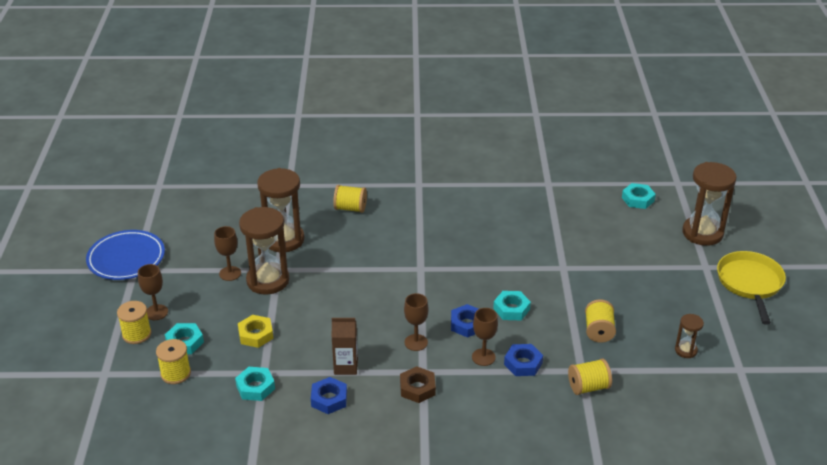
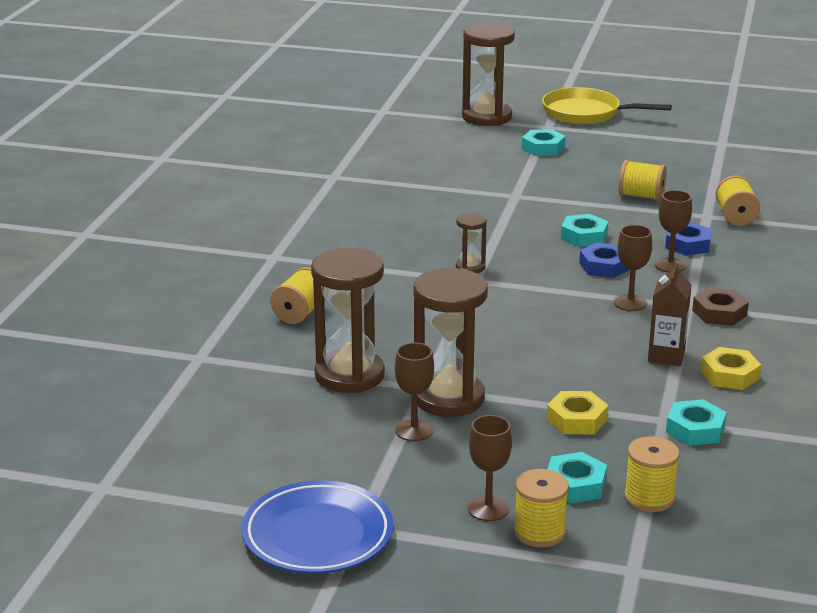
camera: 75 degrees left, 10 degrees down
(329, 399) = (729, 375): blue nut -> yellow nut
(638, 199) = (401, 135): turquoise nut -> turquoise nut (543, 148)
(685, 350) = (686, 161): brown hourglass -> brown hourglass (470, 267)

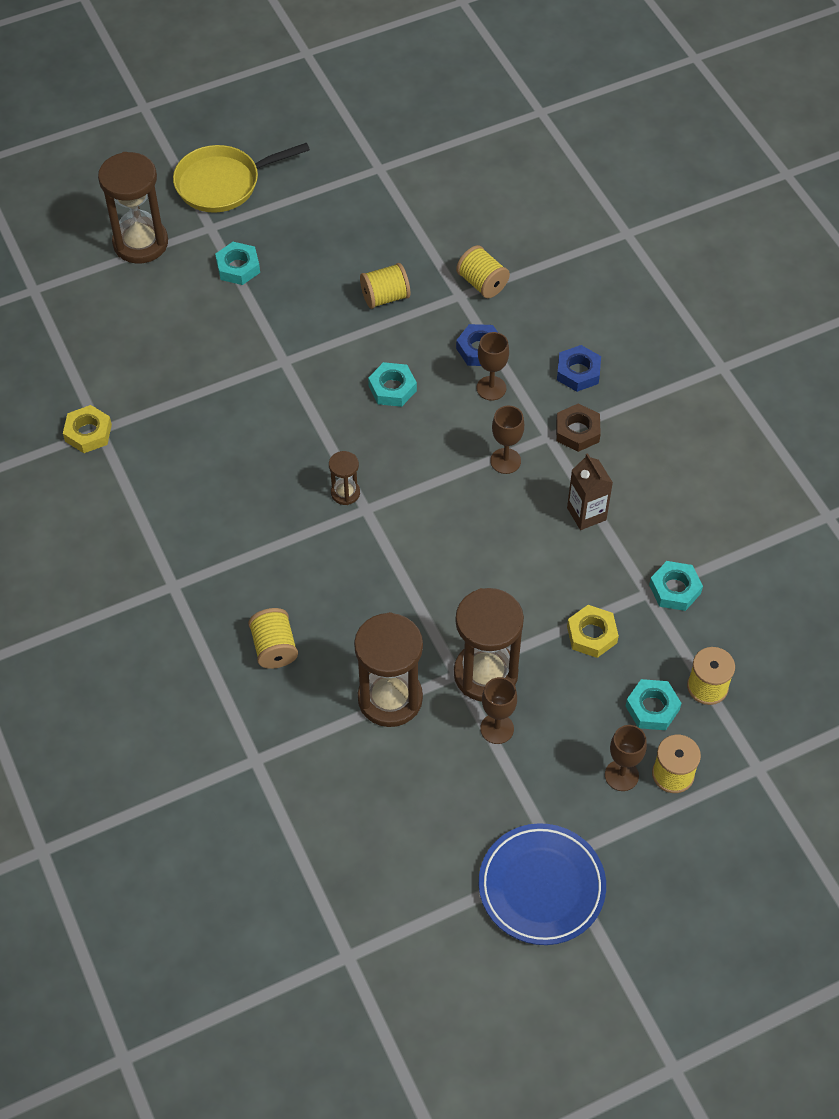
camera: 40 degrees left, 30 degrees up
(604, 266) = (444, 422): blue nut -> blue nut (578, 372)
(729, 375) = (646, 507): yellow nut -> yellow nut (88, 433)

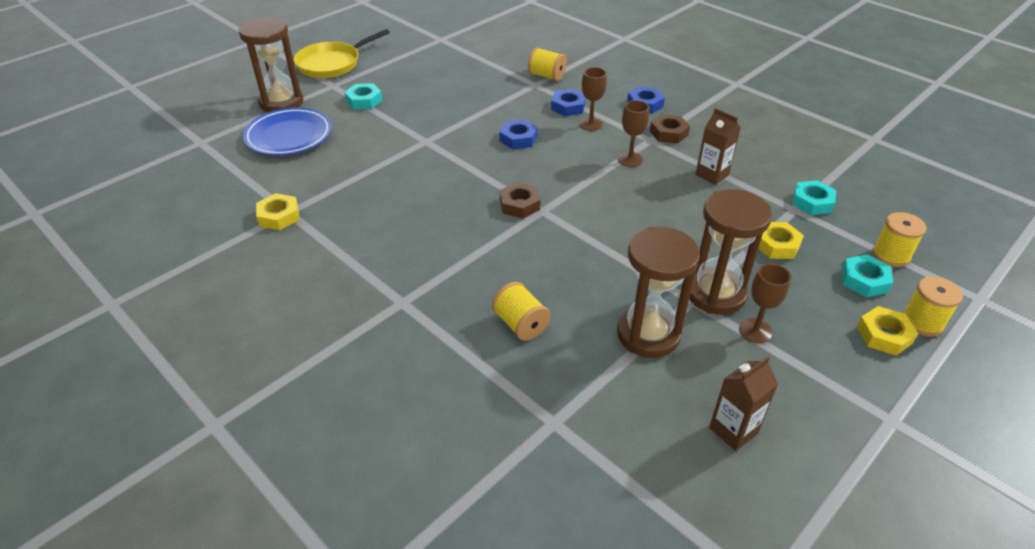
camera: 20 degrees left, 15 degrees down
(345, 493) = (519, 205): brown hourglass -> brown nut
(385, 297) = (483, 95): yellow spool -> none
(392, 388) = (518, 139): turquoise nut -> blue nut
(408, 820) = (733, 430): none -> brown carton
(541, 887) = (897, 450): blue plate -> blue plate (289, 136)
(621, 775) = (884, 335): brown goblet -> yellow nut

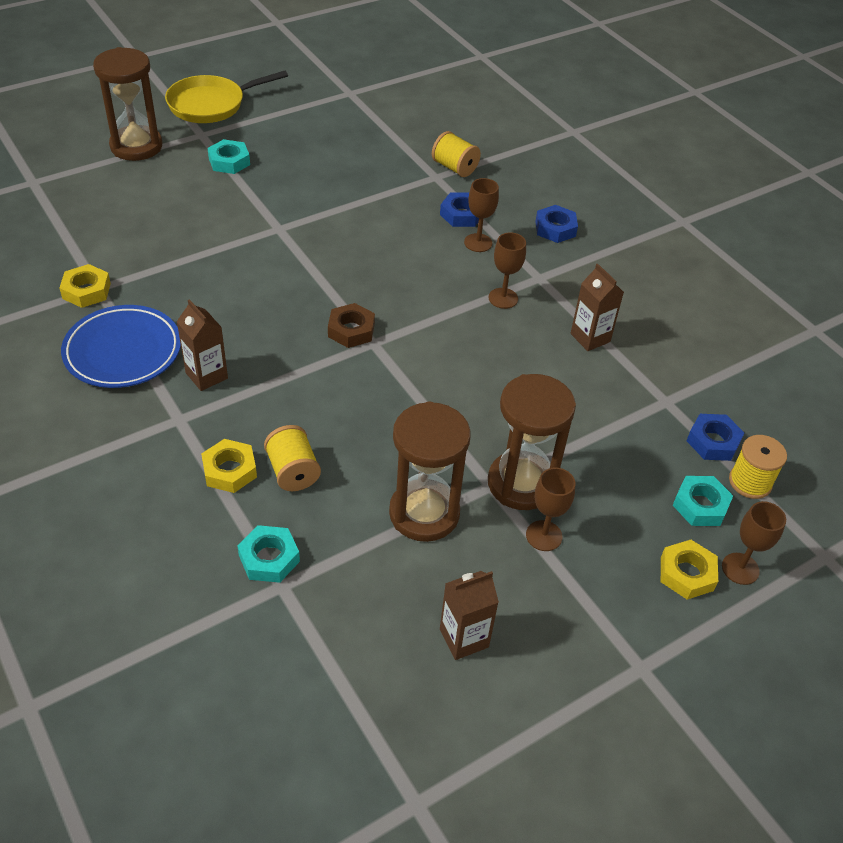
camera: 10 degrees right, 5 degrees up
(289, 136) = (130, 193): blue plate -> blue plate (123, 351)
(412, 262) = (206, 375): none -> brown carton
(518, 139) = (385, 246): blue nut -> blue nut (713, 442)
(668, 133) = (565, 273): brown nut -> none
(777, 245) = (621, 441): yellow nut -> yellow nut (230, 470)
(812, 202) = (692, 397): turquoise nut -> turquoise nut (269, 558)
(922, 322) = (740, 569): yellow spool -> brown goblet

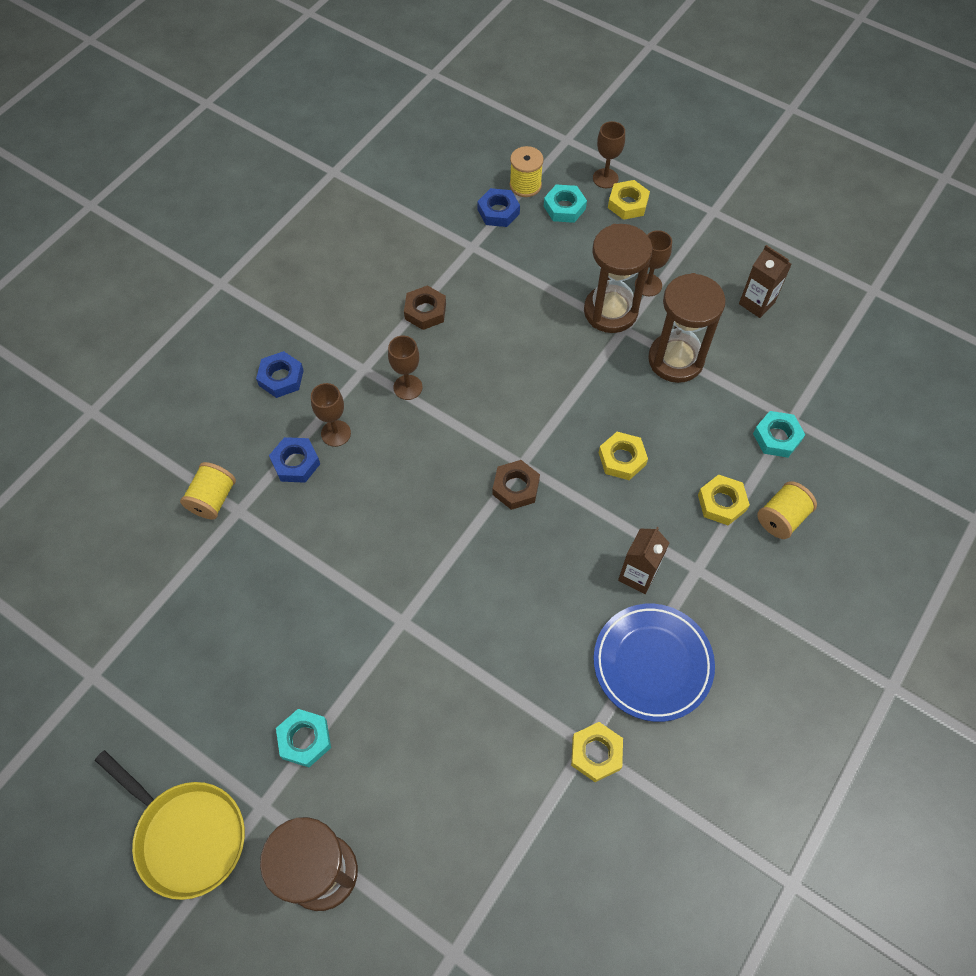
camera: 110 degrees left, 15 degrees up
(293, 472) = (694, 459): yellow spool -> yellow spool (781, 518)
(331, 415) = (622, 459): none -> yellow nut
(590, 338) = (425, 311): brown carton -> brown nut

